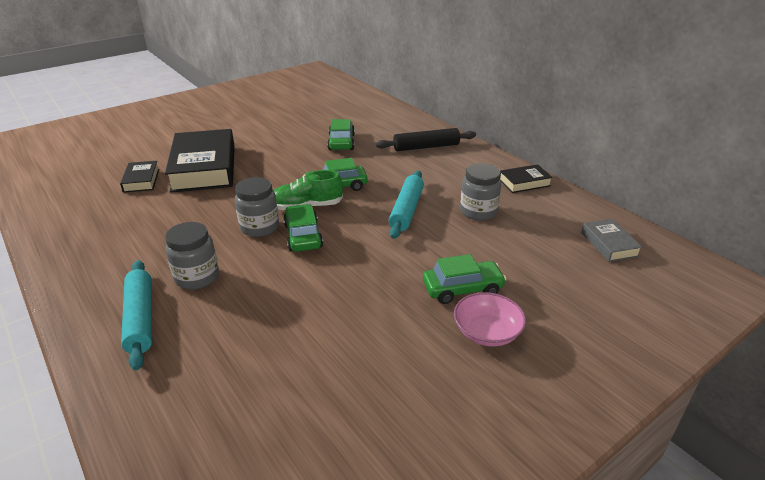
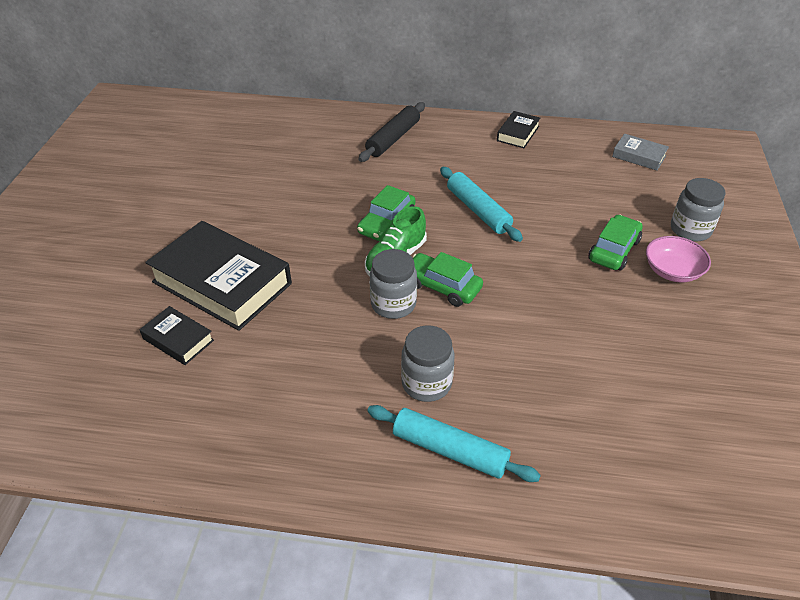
camera: 45 degrees left, 10 degrees up
(341, 142) = (309, 174): green car -> none
(478, 212) = (527, 179): grey jar -> grey jar (690, 230)

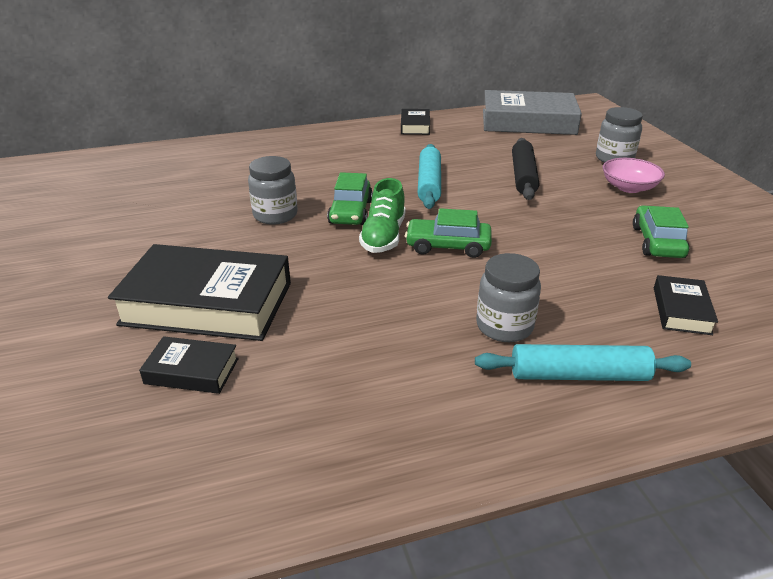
camera: 25 degrees left, 10 degrees down
(393, 139) = (302, 150): black rolling pin -> black rolling pin (523, 176)
(393, 304) = (413, 272): grey jar -> grey jar (275, 215)
(478, 210) = (429, 184): turquoise rolling pin -> turquoise rolling pin turned 60 degrees clockwise
(595, 424) = (681, 310): none -> black book
(613, 250) = (570, 185): green car -> green car (657, 242)
(639, 156) = (528, 122): grey book -> grey book, size x2.11

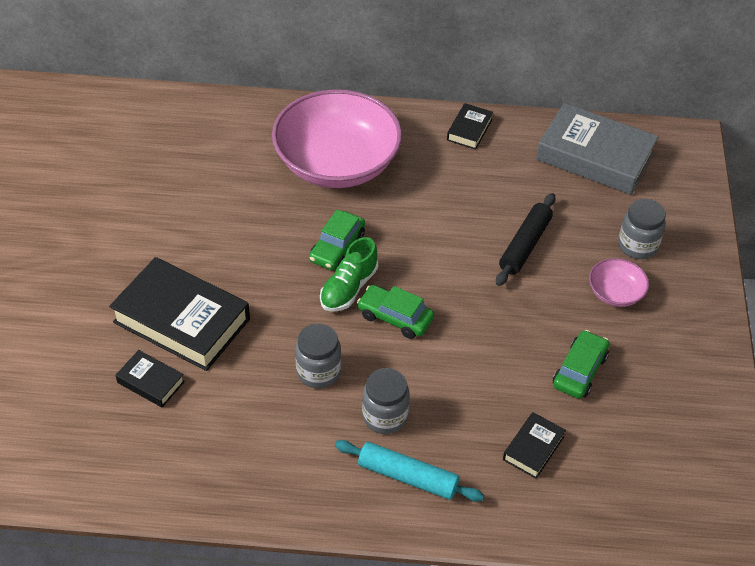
camera: 20 degrees right, 15 degrees up
(275, 215) = (272, 232): grey jar -> grey jar (318, 372)
(312, 162) = (337, 163): none -> pink bowl
(429, 184) = (428, 229): turquoise rolling pin -> none

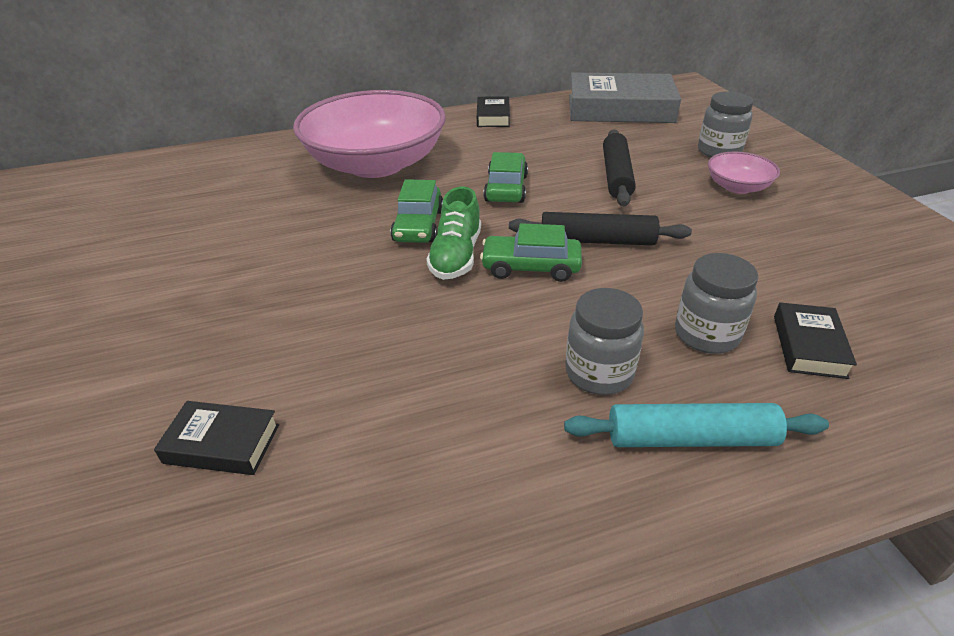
camera: 20 degrees left, 10 degrees down
(181, 321) = (246, 350): black book -> none
(318, 372) = (474, 350): grey jar -> grey jar (706, 334)
(459, 309) = (597, 240): none -> black rolling pin
(579, 371) = (774, 256): green car -> green car (506, 188)

